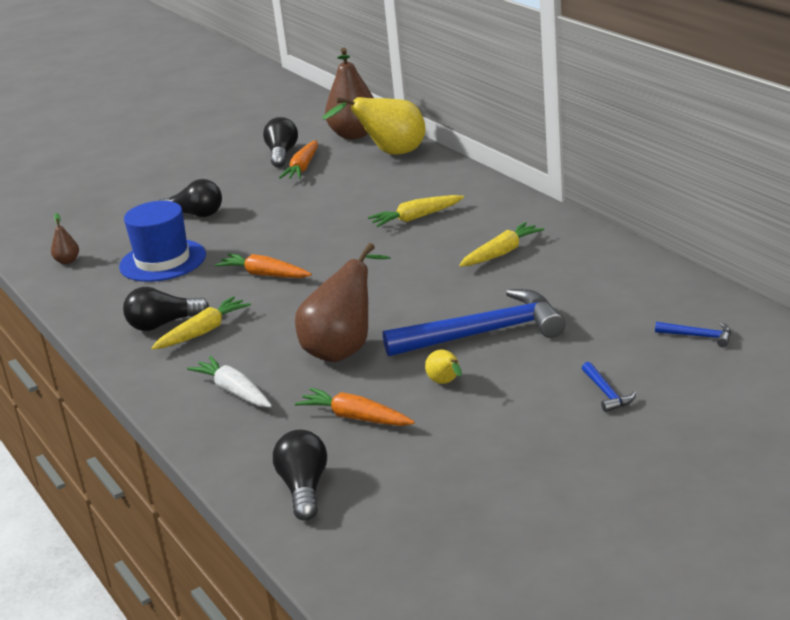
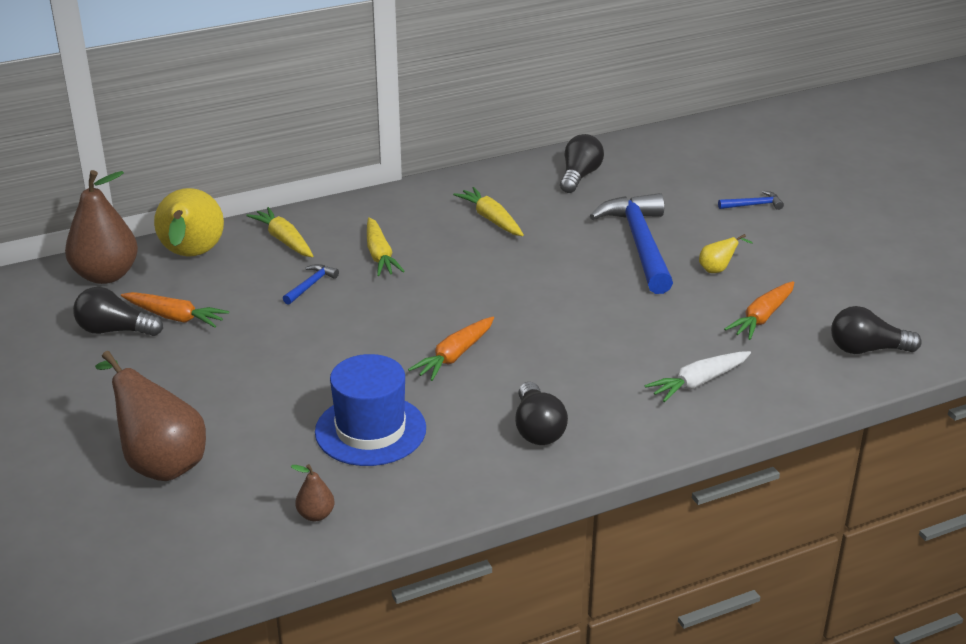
camera: 85 degrees left, 5 degrees up
(195, 214) = (250, 404): black light bulb -> black light bulb (579, 176)
(203, 331) = (567, 400): yellow carrot -> yellow carrot (284, 240)
(344, 349) = (639, 316): brown pear -> brown pear (160, 463)
(698, 336) = (682, 159): blue hammer -> blue hammer (310, 285)

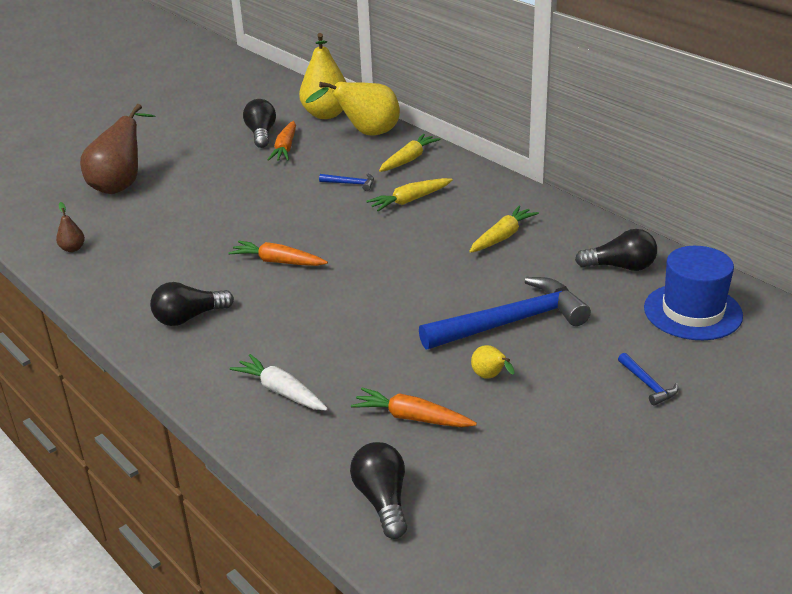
camera: 75 degrees right, 0 degrees up
(106, 275) = (326, 114): brown pear -> yellow pear
(370, 430) = (171, 248): blue hat -> blue hat (692, 312)

